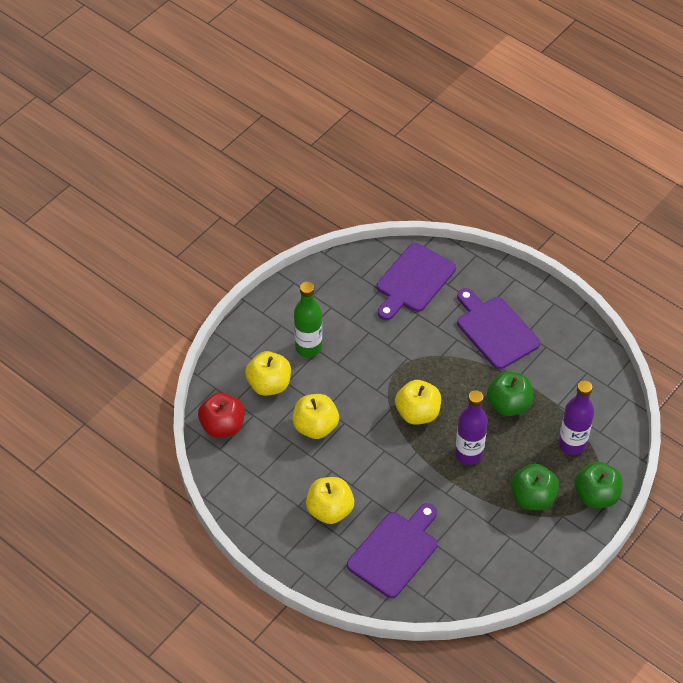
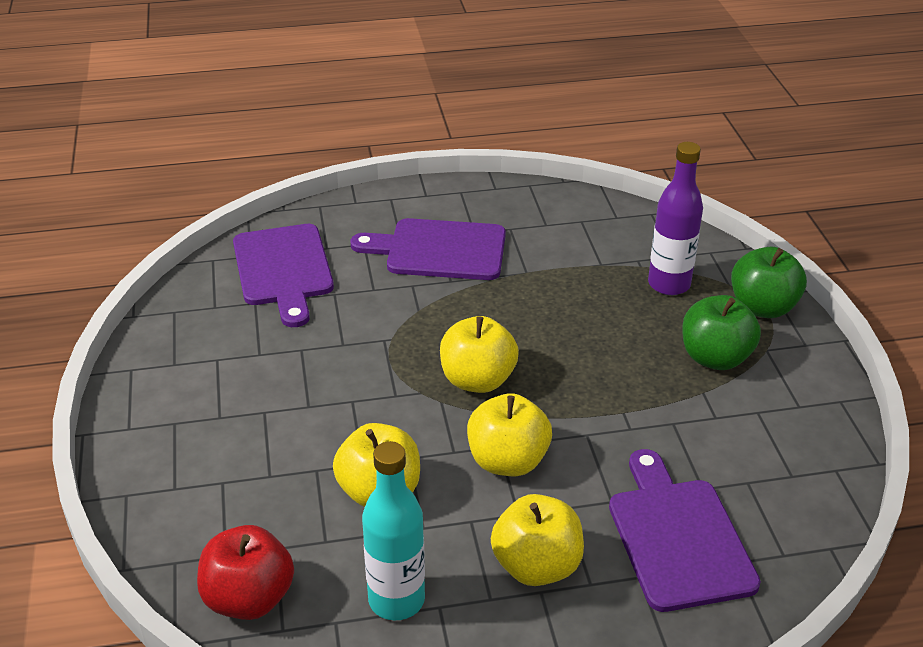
camera: 50 degrees left, 15 degrees down
(267, 474) = (396, 600): none -> turquoise bottle
(269, 384) = (249, 496): yellow apple -> yellow apple (507, 461)
(308, 347) = (246, 418): green bottle -> none
(468, 454) = (591, 372): purple bottle -> none
(508, 404) = (556, 299): green apple -> none

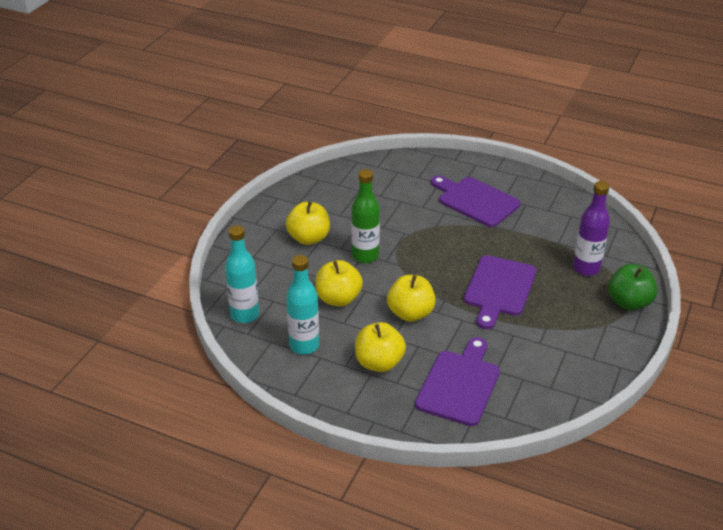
camera: 35 degrees right, 0 degrees up
(249, 598) = (245, 315): red apple -> turquoise bottle
(283, 270) = (387, 179): purple cutting board -> purple cutting board (499, 289)
(358, 402) = (365, 256): none -> green bottle
(477, 380) = (432, 271): yellow apple -> yellow apple (309, 238)
(715, 358) = (571, 315): green apple -> none

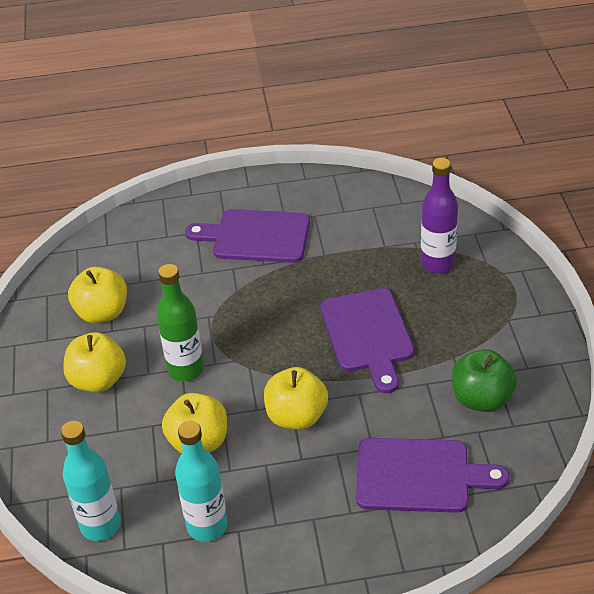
camera: 30 degrees left, 5 degrees up
(379, 363) = (311, 499): yellow apple -> yellow apple (102, 313)
(459, 384) = (419, 476): purple cutting board -> purple cutting board turned 105 degrees clockwise
(629, 302) = (510, 282): green apple -> green apple (481, 399)

